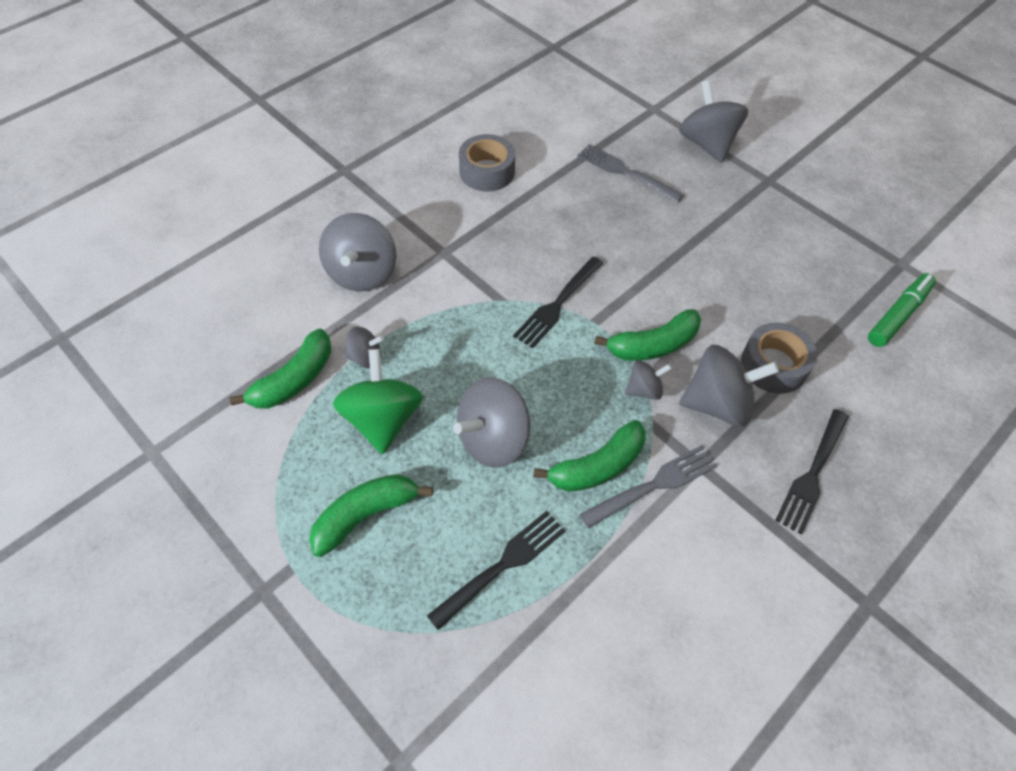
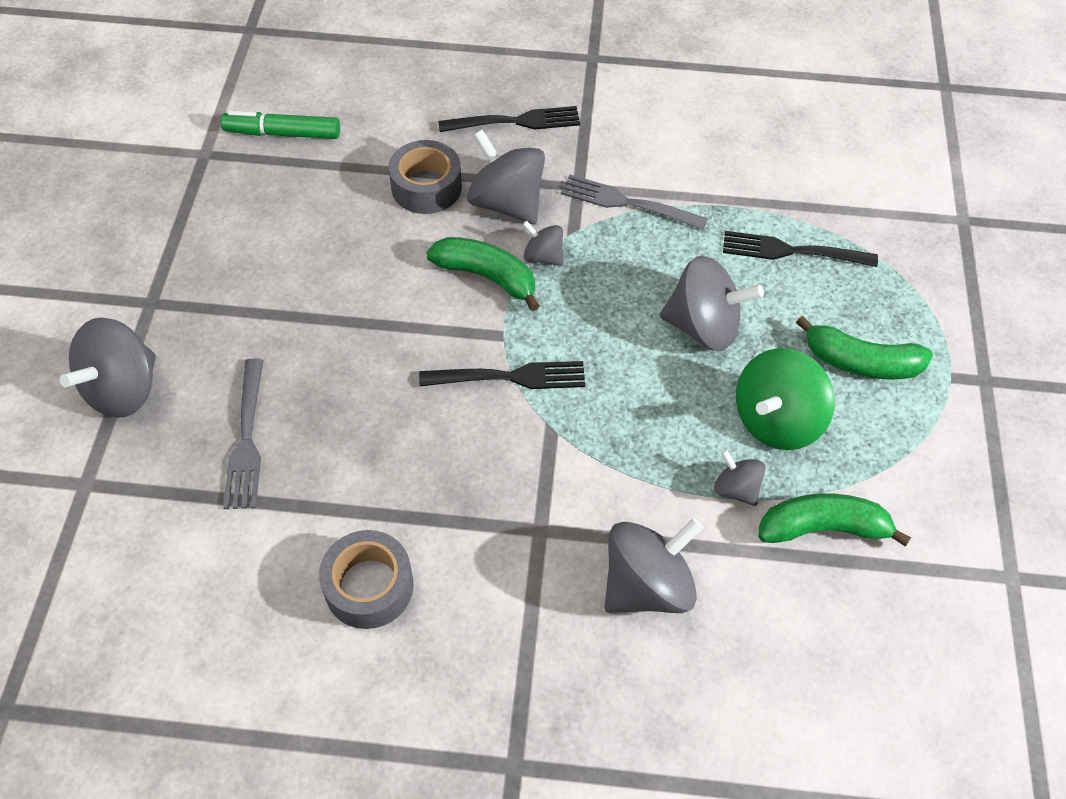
camera: 130 degrees left, 0 degrees up
(597, 466) = (650, 245): green banana -> none

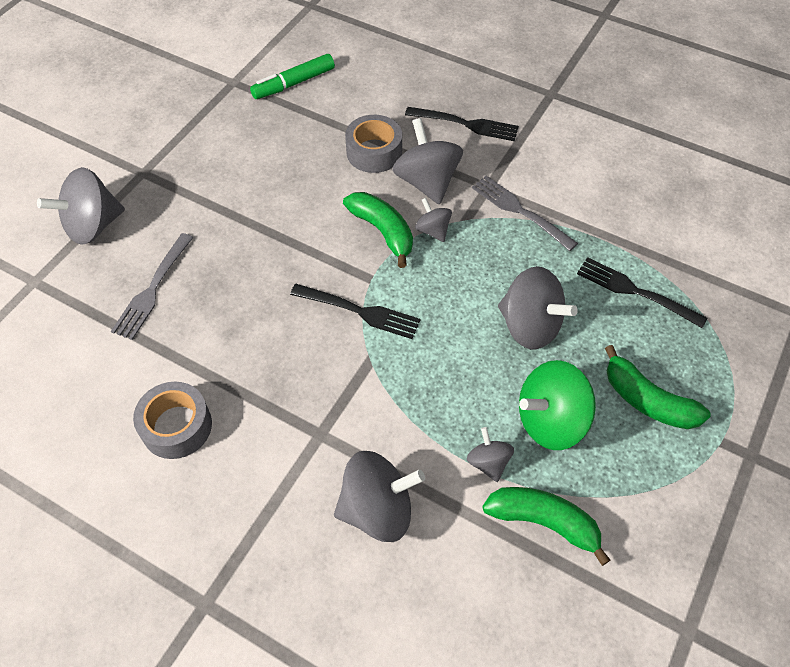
camera: 25 degrees right, 0 degrees up
(282, 133) = (293, 83): green marker -> green marker turned 60 degrees counterclockwise

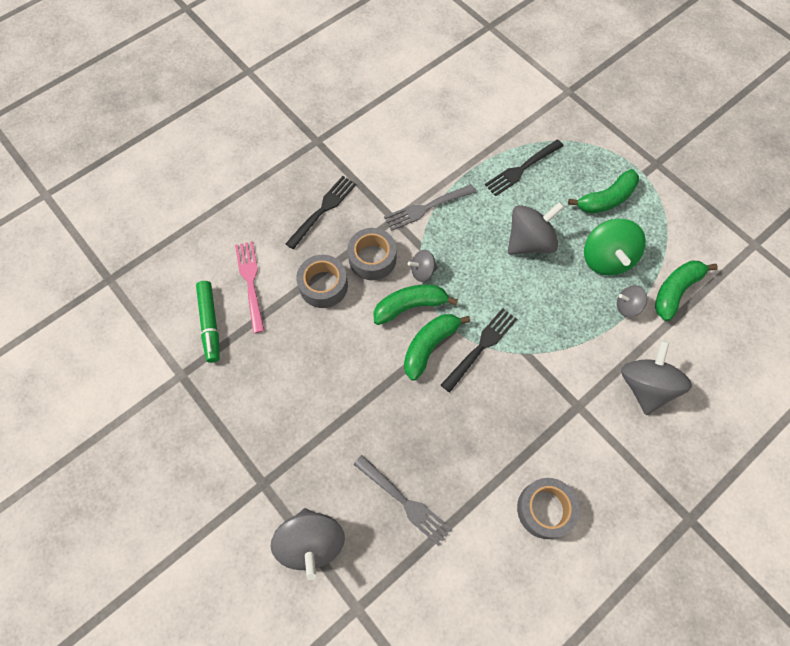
camera: 70 degrees left, 10 degrees up
(341, 262) = (429, 346): none -> green banana
(351, 97) = (251, 283): none -> pink fork
(427, 182) = (372, 259): grey spinning top -> grey tape

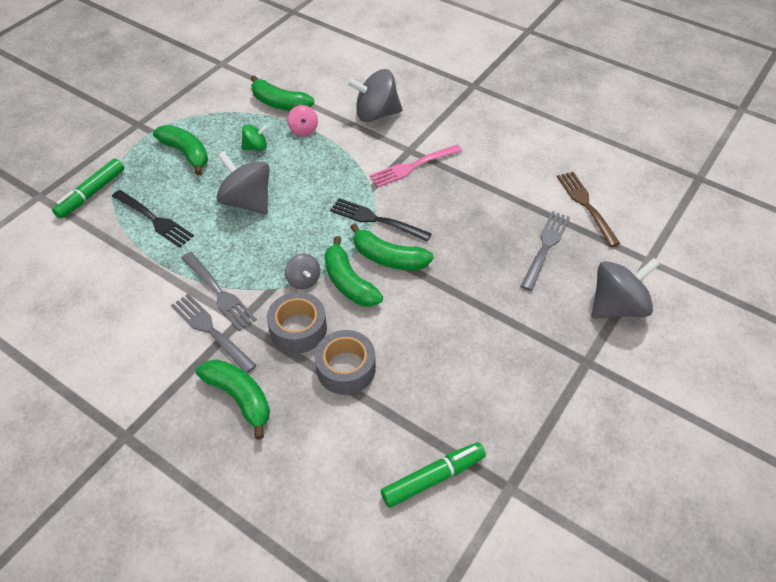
camera: 105 degrees left, 15 degrees down
(251, 283) = (364, 449): pink fork -> pink fork (413, 166)
(322, 210) = (240, 398): black fork -> green banana
(389, 199) = (211, 331): none -> grey fork
(451, 574) = (586, 206): none -> brown fork
(545, 509) = (506, 159): grey tape -> none
(564, 126) = (91, 194): none -> green marker
(606, 258) = (256, 147): green spinning top -> green spinning top, size x0.53
(627, 306) = (303, 130): grey spinning top -> pink spinning top

